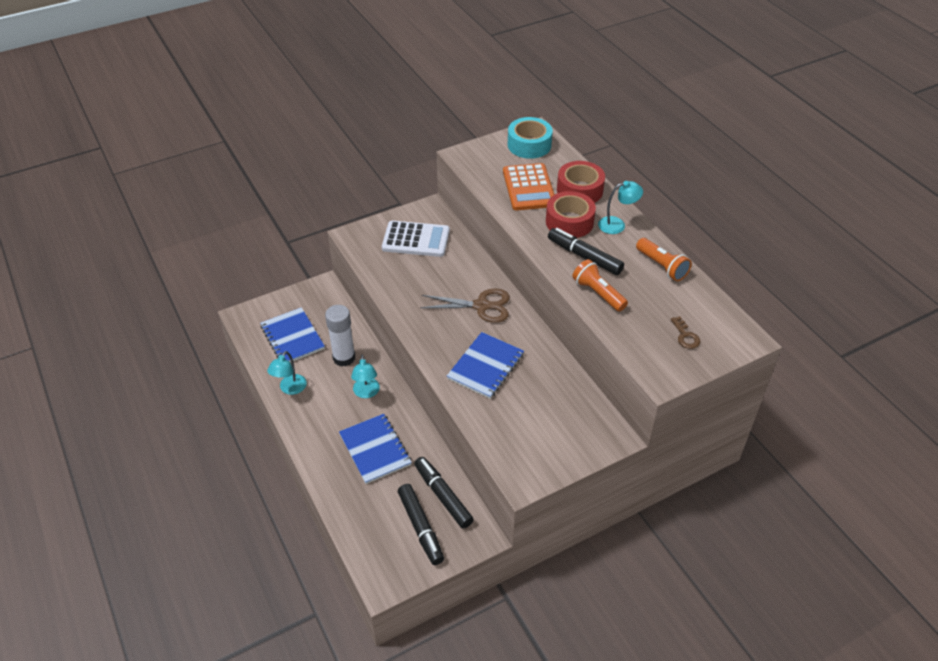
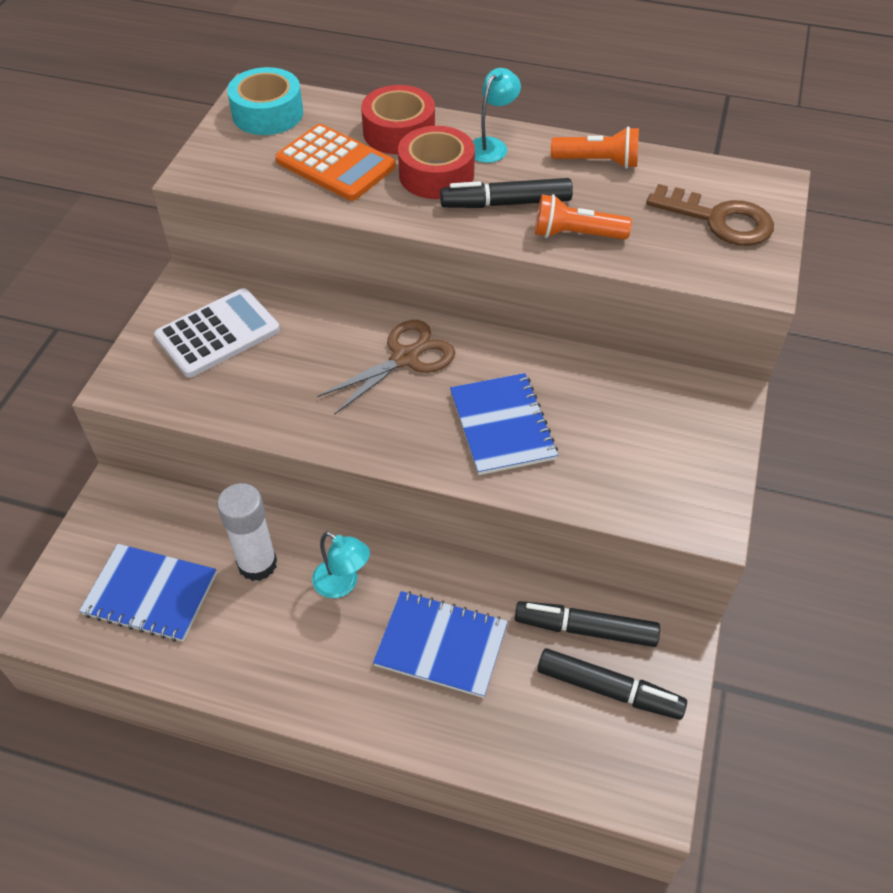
camera: 45 degrees left, 5 degrees up
(290, 389) = (232, 664): turquoise lamp -> none
(685, 336) = (719, 220): brown key -> brown key, size x2.02

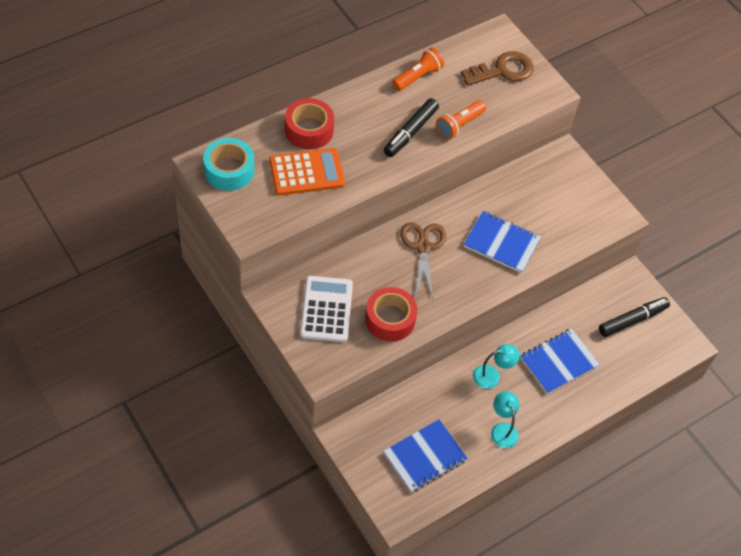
camera: 55 degrees left, 5 degrees up
(257, 564) = (448, 401): white glue stick -> none
(436, 175) = (360, 141): red tape -> red tape (390, 319)
(492, 145) = (361, 104): turquoise lamp -> turquoise lamp (502, 429)
(585, 629) = (598, 305): black marker -> none

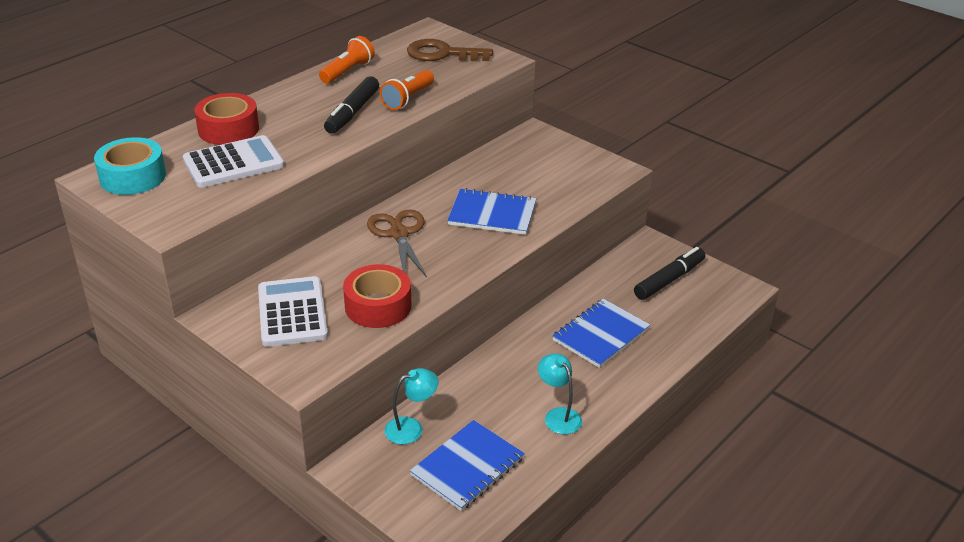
camera: 10 degrees left, 20 degrees down
(306, 172) = (233, 163): orange calculator -> white calculator
(492, 376) = (525, 364): turquoise lamp -> turquoise lamp (411, 428)
(503, 70) = (442, 54): brown key -> brown key turned 135 degrees counterclockwise

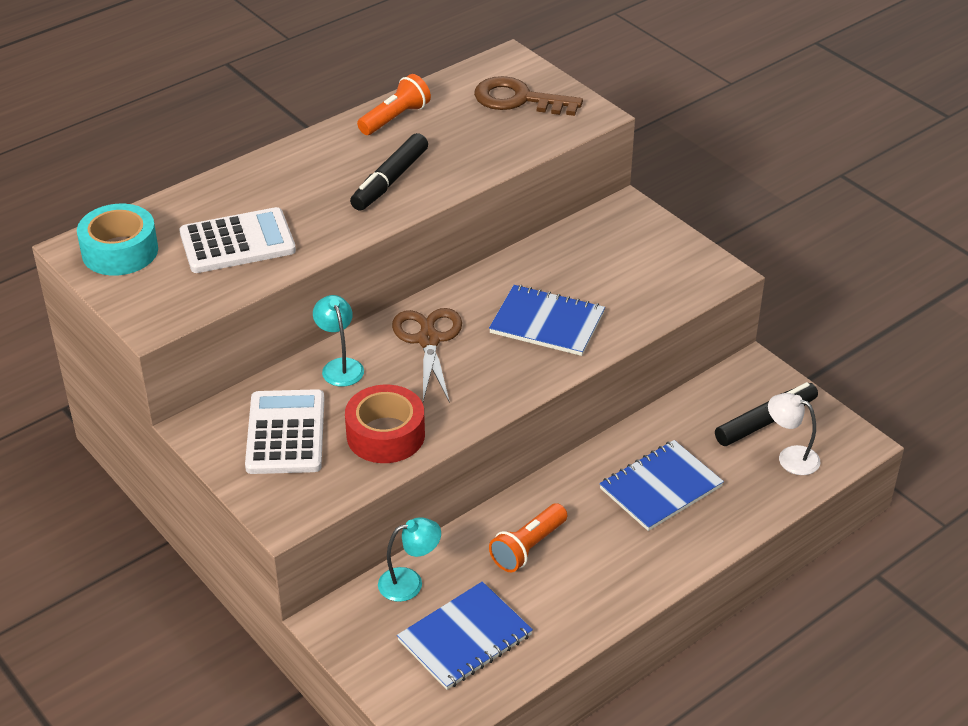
camera: 10 degrees right, 5 degrees up
(228, 129) = (238, 193): red tape -> none
(408, 99) = (461, 166): orange flashlight -> orange flashlight (528, 547)
(558, 415) = (585, 586): turquoise lamp -> turquoise lamp (340, 366)
(695, 303) = (790, 457): none -> white lamp

